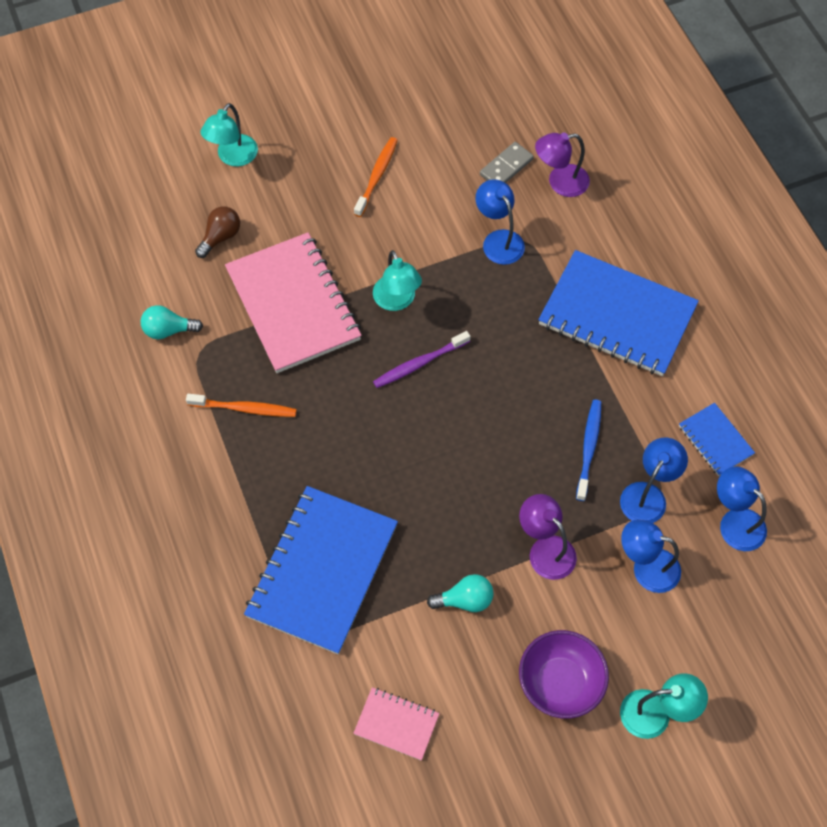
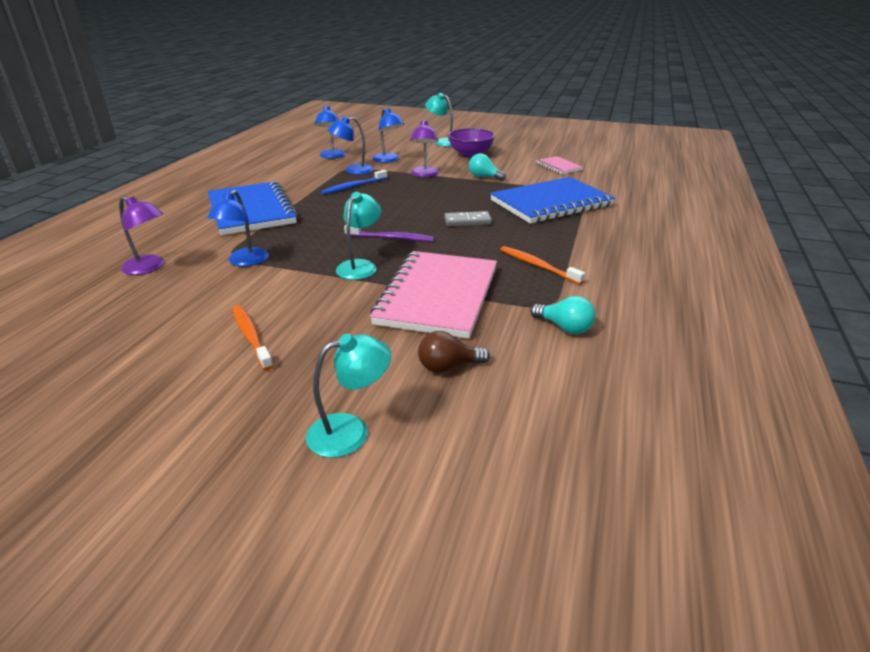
camera: 140 degrees left, 30 degrees down
(377, 176) = (251, 336): orange toothbrush -> orange toothbrush turned 90 degrees clockwise
(506, 167) = (158, 292): grey domino -> grey domino (467, 221)
(715, 440) = (295, 170): blue notebook -> none

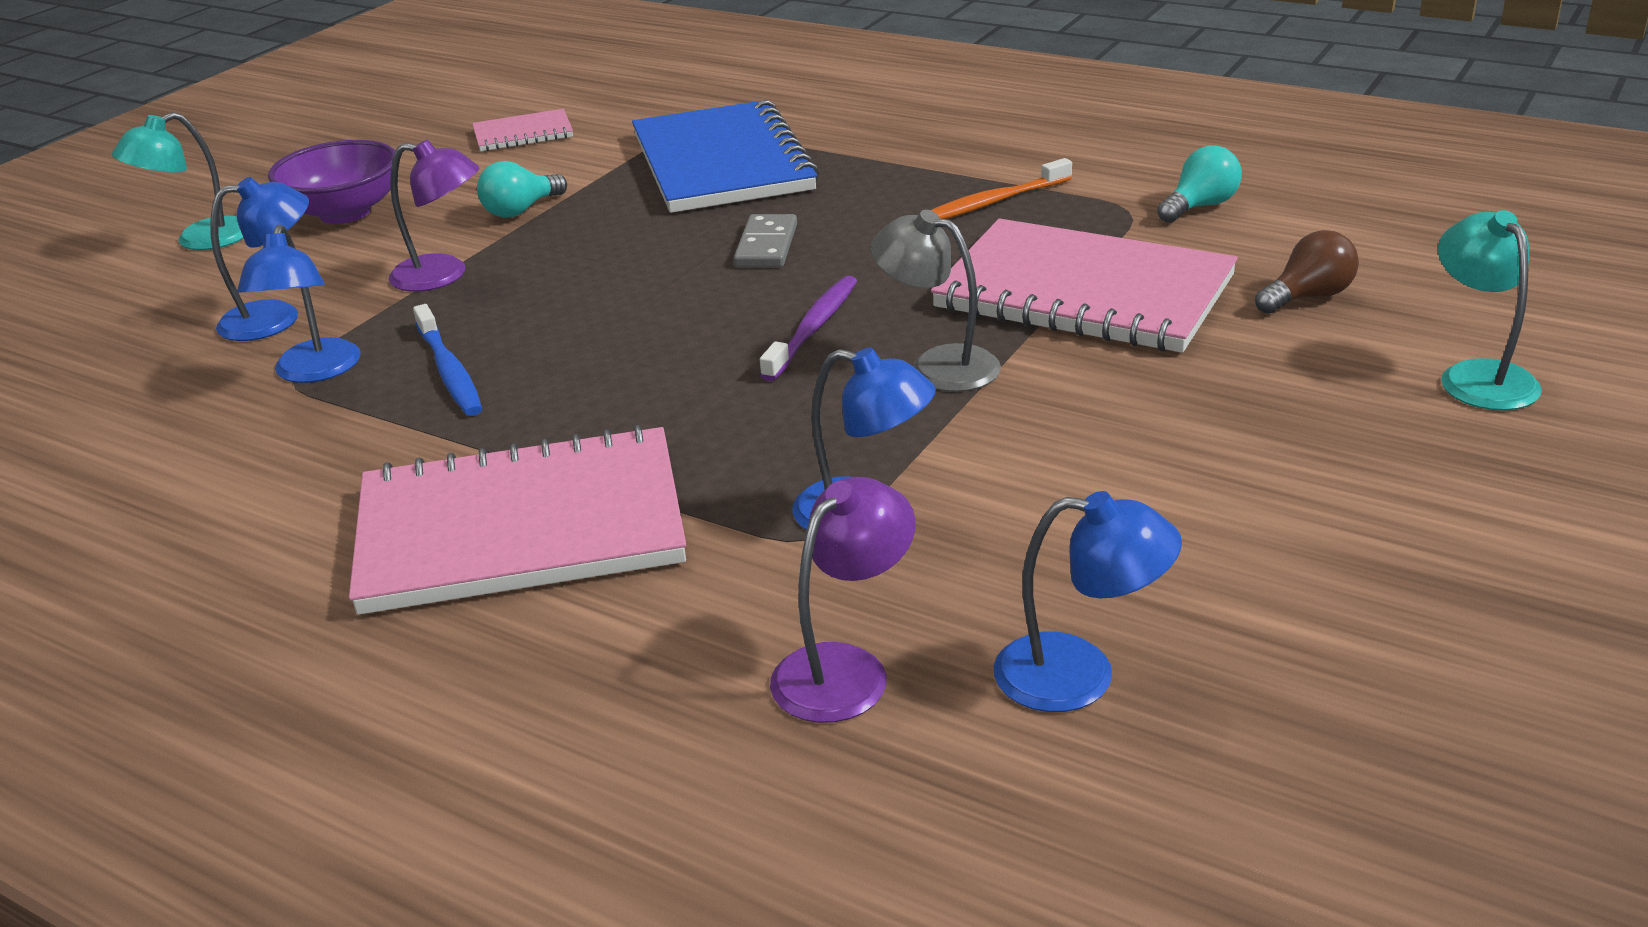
camera: 75 degrees left, 0 degrees up
(251, 211) = (521, 528): blue notebook -> pink notebook
(251, 336) = (1213, 479): orange toothbrush -> none
(332, 156) = (143, 406): blue lamp -> blue lamp (1080, 675)
(360, 266) = (938, 365): turquoise lamp -> grey lamp
(448, 367) = (1308, 297): brown light bulb -> brown light bulb turned 120 degrees counterclockwise

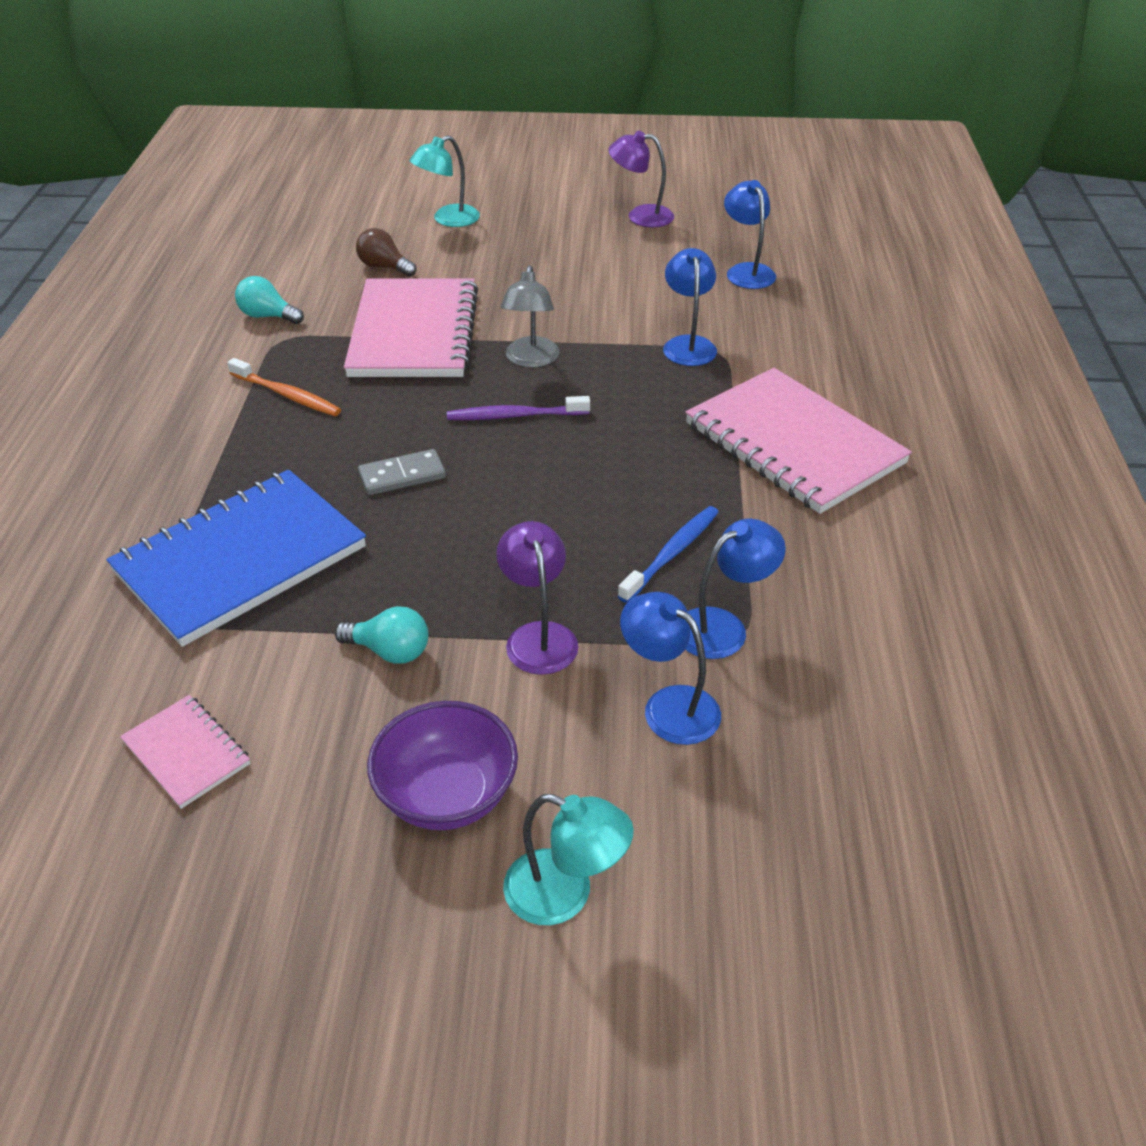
camera: 120 degrees left, 10 degrees up
(845, 669) = (795, 320): purple lamp -> purple lamp (640, 216)

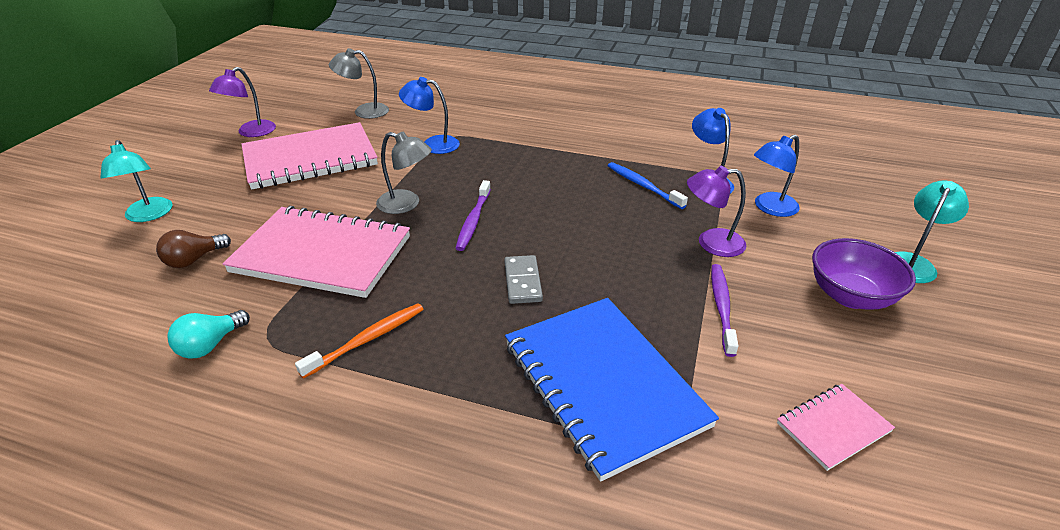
camera: 75 degrees left, 5 degrees down
(390, 651) = (722, 307): turquoise light bulb -> purple toothbrush
(746, 271) = (364, 111): blue lamp -> grey lamp
(793, 444) = (555, 132): pink notebook -> pink notebook (310, 159)

